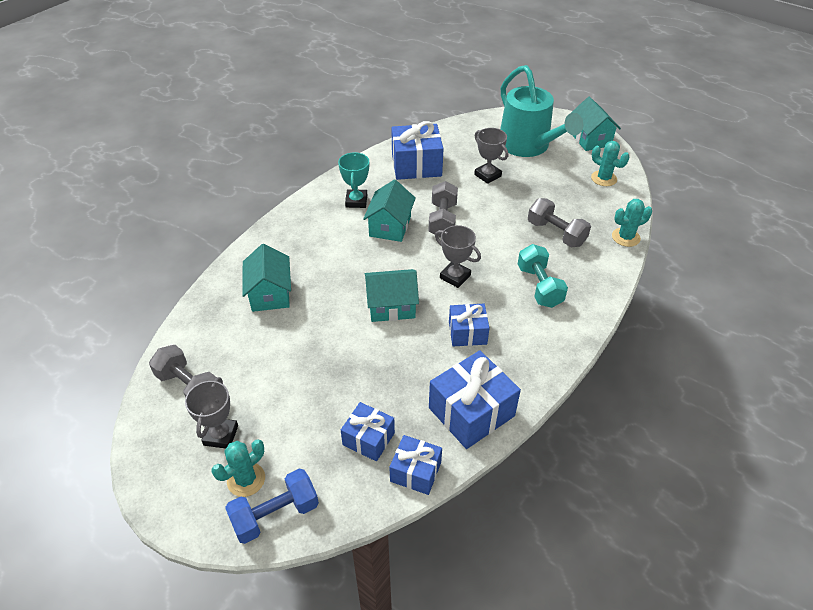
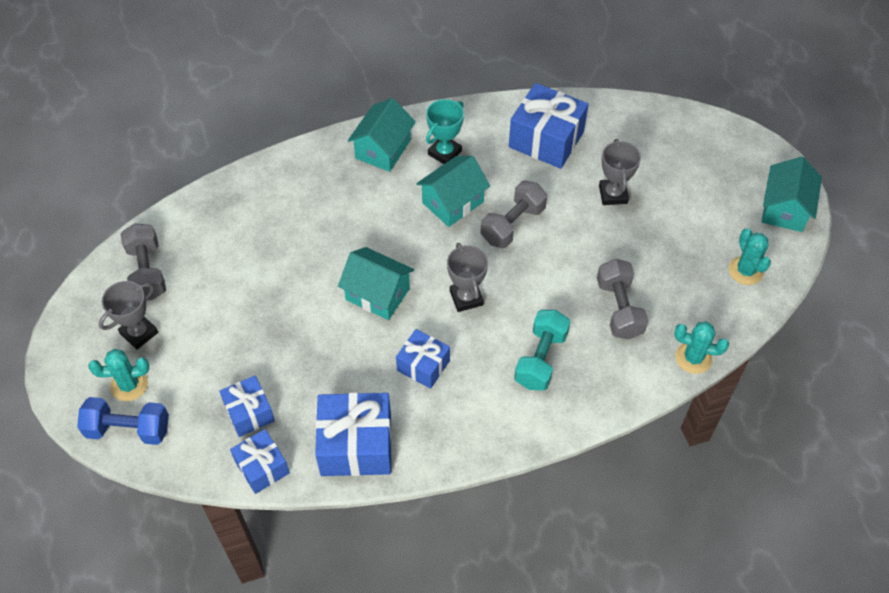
camera: 35 degrees right, 10 degrees up
(270, 294) = (280, 216): turquoise house -> turquoise house (383, 149)
(528, 146) = (697, 181): turquoise watering can -> none

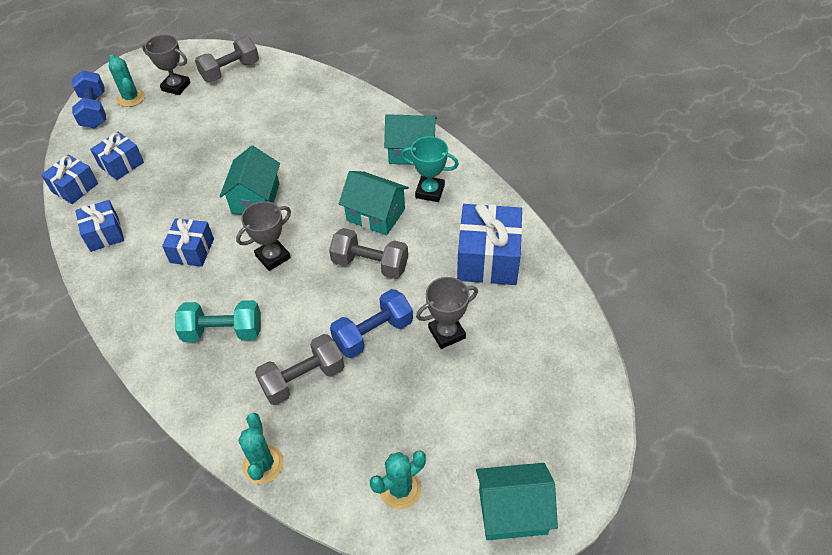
camera: 70 degrees right, 5 degrees down
(356, 445) = (104, 234): blue gift -> blue gift, size x0.60
(592, 245) = (373, 333): none -> blue dumbbell

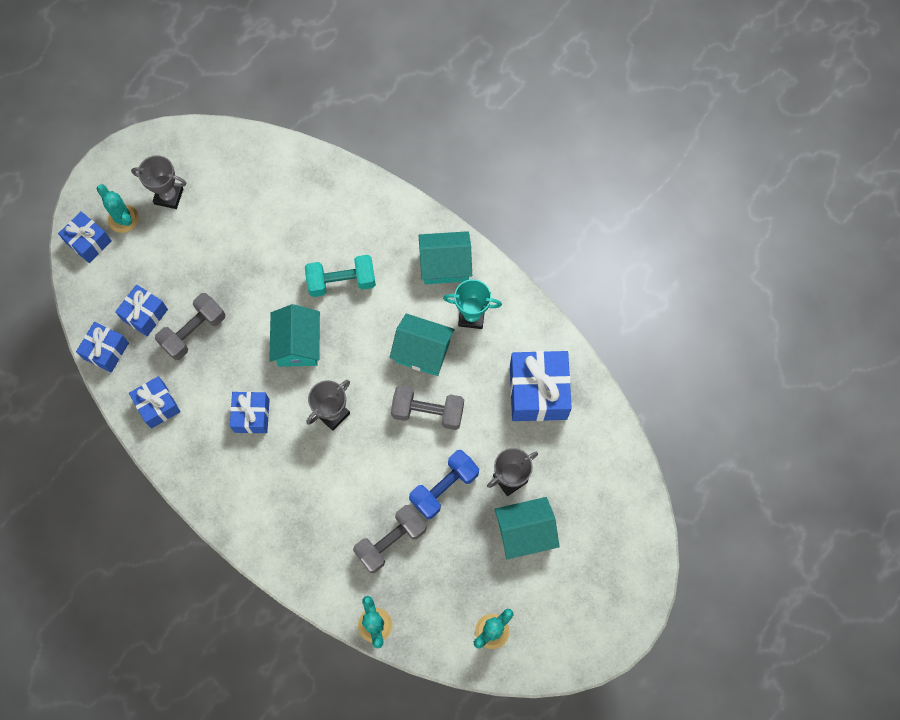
camera: 10 degrees left, 20 degrees up
(94, 111) = (88, 242): blue dumbbell -> blue gift
(223, 331) = (307, 502): turquoise dumbbell -> turquoise dumbbell (341, 282)
(230, 71) = (224, 166): grey dumbbell -> grey dumbbell (194, 332)
(512, 511) = (584, 637): turquoise house -> turquoise house (524, 532)

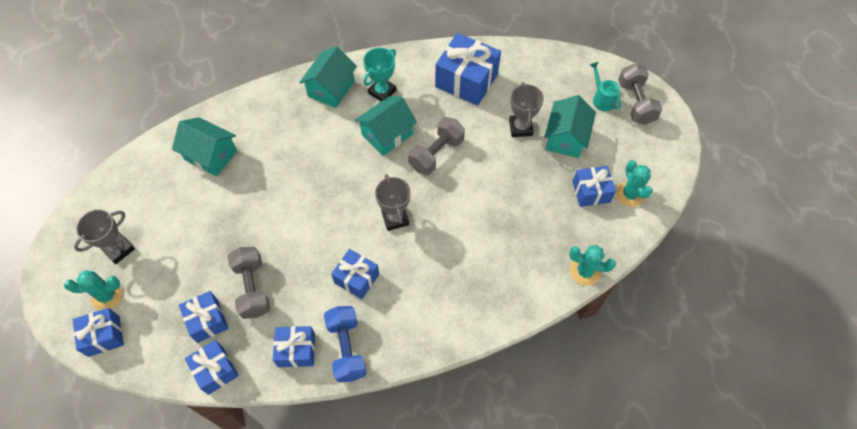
camera: 60 degrees left, 10 degrees down
(298, 344) = (321, 215): turquoise house -> turquoise house (211, 155)
(341, 282) = (292, 160): turquoise dumbbell -> none
(390, 541) = (523, 228): grey dumbbell -> grey dumbbell (635, 102)
(444, 487) = (502, 172): blue dumbbell -> blue dumbbell (347, 348)
(472, 589) = (591, 192): none -> blue gift
(601, 546) = (601, 98): none -> turquoise watering can

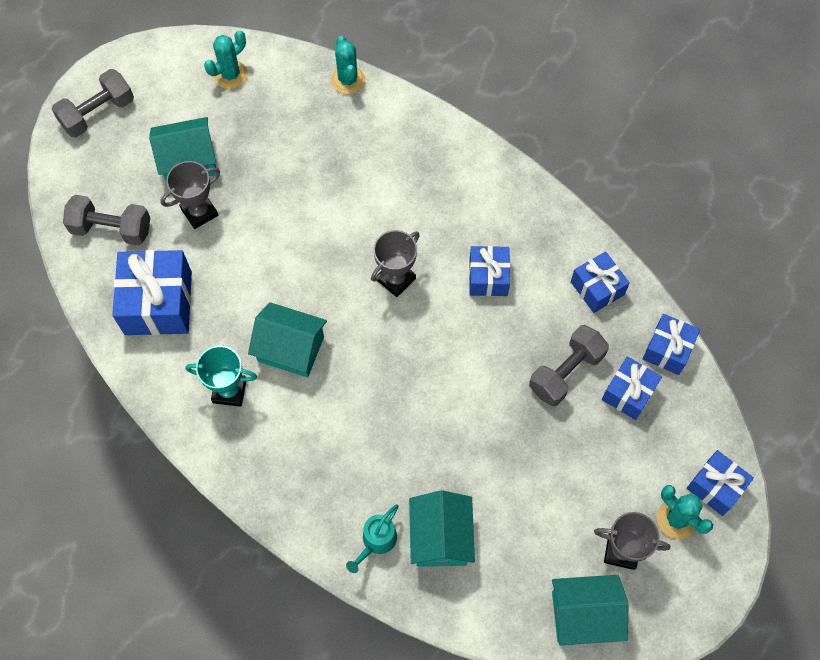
camera: 120 degrees left, 5 degrees up
(331, 88) = (258, 456): turquoise house -> turquoise house (584, 615)
(347, 348) = (564, 244): blue dumbbell -> none
(436, 154) = (287, 281): grey dumbbell -> grey dumbbell (111, 229)
(591, 192) = (248, 110): blue gift -> none
(601, 98) = (109, 148): turquoise watering can -> turquoise watering can (376, 542)

